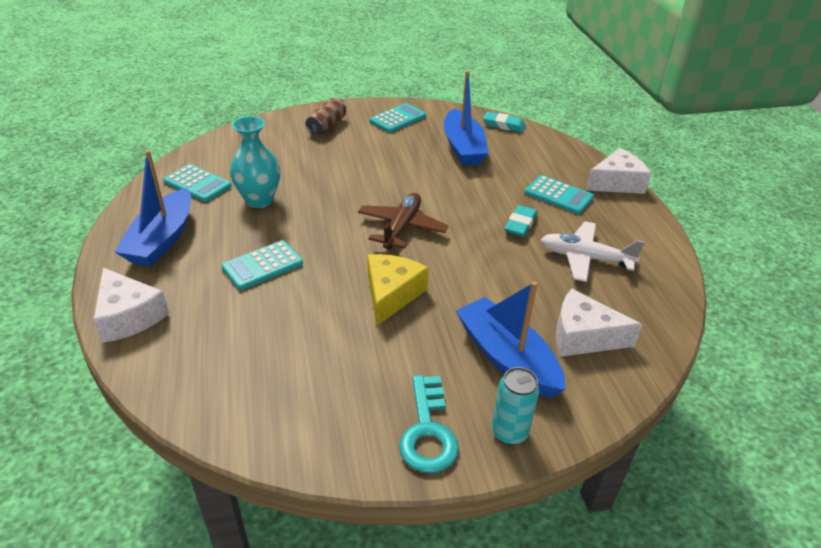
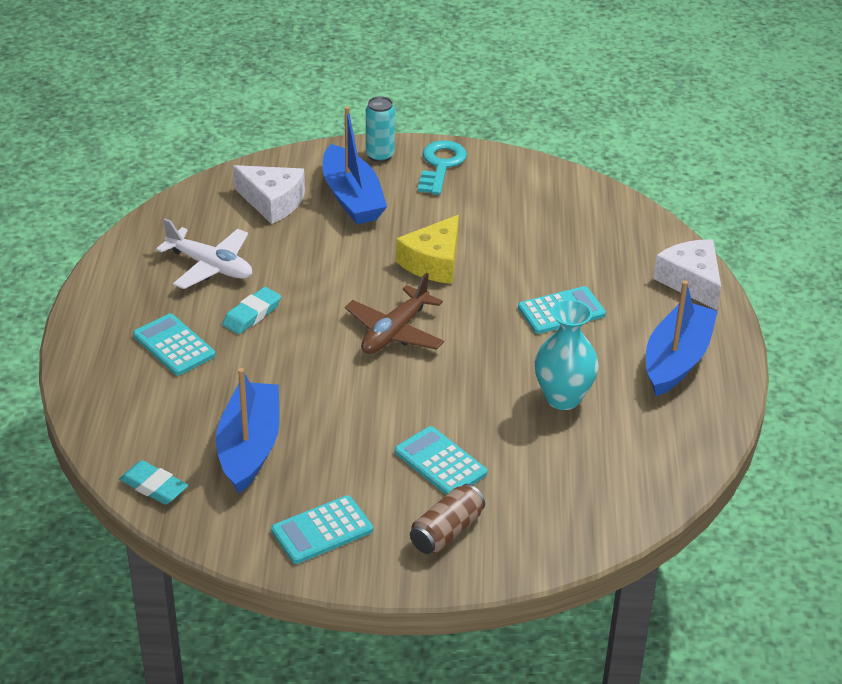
camera: 165 degrees left, 0 degrees up
(197, 184) = (646, 438): turquoise calculator -> turquoise calculator (440, 463)
(616, 183) = (80, 352): white cheese -> none

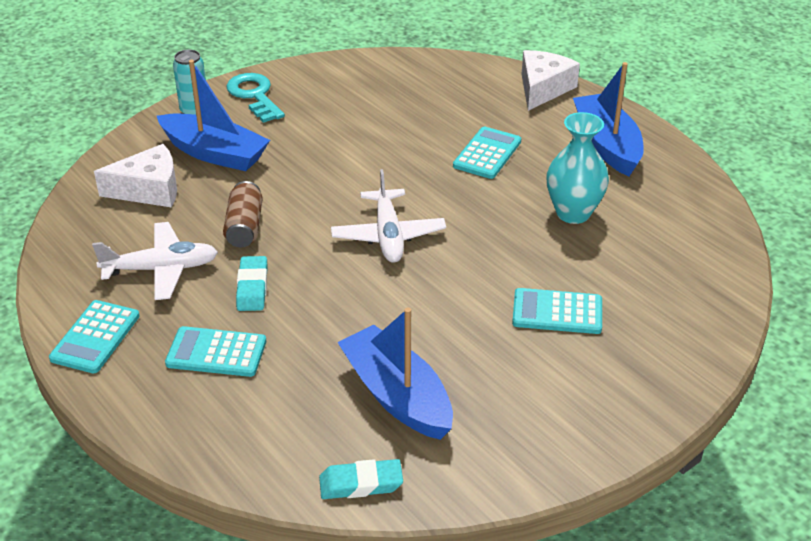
camera: 40 degrees left, 0 degrees up
(322, 530) = (546, 423): turquoise calculator -> turquoise calculator (95, 337)
(394, 332) = (388, 235): brown plane -> white plane
(433, 262) = (346, 168): yellow cheese -> none
(446, 531) = (633, 360): brown can -> brown can (244, 227)
(691, 282) = (543, 89): white cheese -> white cheese turned 90 degrees clockwise

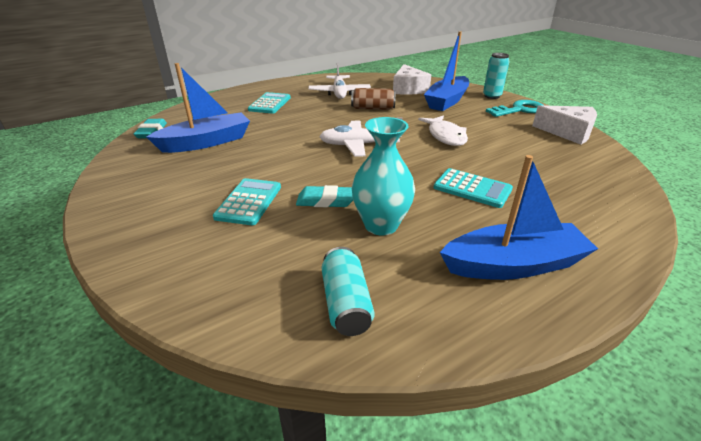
camera: 95 degrees right, 5 degrees down
(95, 337) = (294, 84): turquoise calculator -> none
(252, 287) = (317, 110): turquoise eraser -> turquoise eraser (326, 201)
(351, 162) = (445, 136): none -> white fish
(543, 89) = (616, 232): white cheese -> white cheese (568, 132)
(686, 229) = (346, 303): none -> turquoise can

